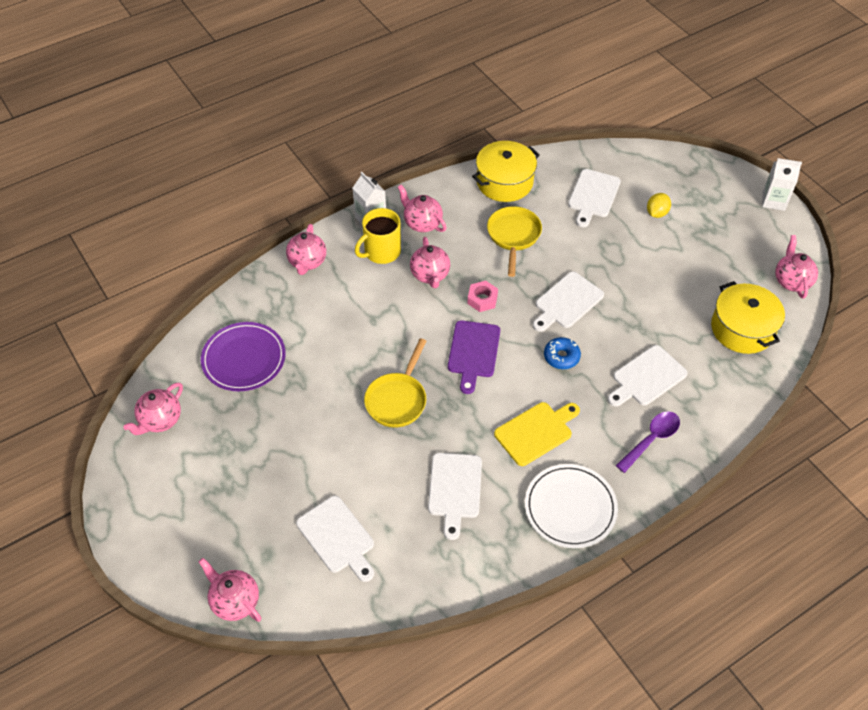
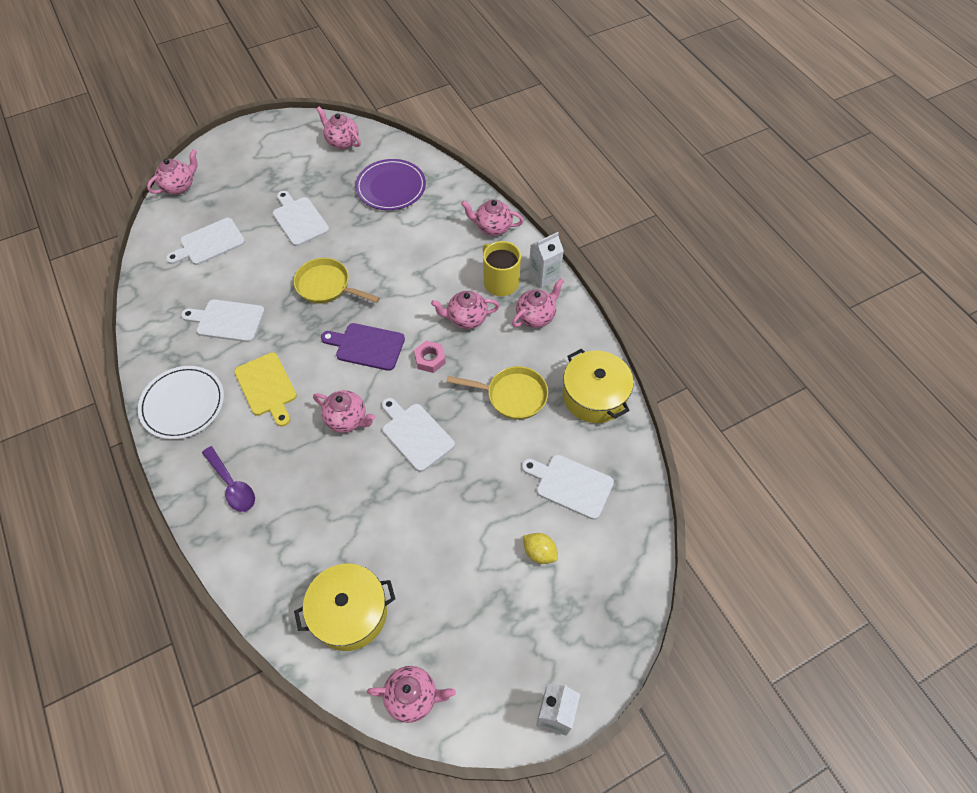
camera: 95 degrees right, 5 degrees up
(561, 357) = (347, 419): blue donut -> pink teapot
(647, 377) = (305, 495): white cutting board -> white cutting board (299, 219)

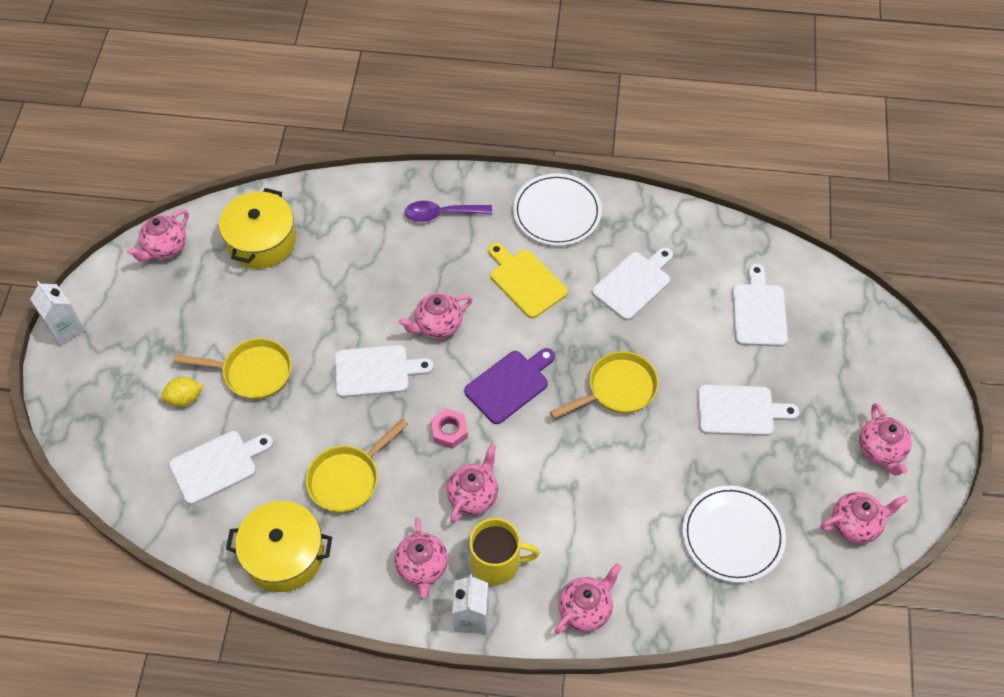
camera: 125 degrees right, 0 degrees up
(179, 186) = (874, 319): pink teapot -> pink teapot (880, 451)
(267, 387) = (525, 281): yellow cutting board -> yellow cutting board turned 45 degrees clockwise
(391, 187) = (732, 535): purple plate -> white plate
(480, 519) = (252, 372): none -> yellow pan

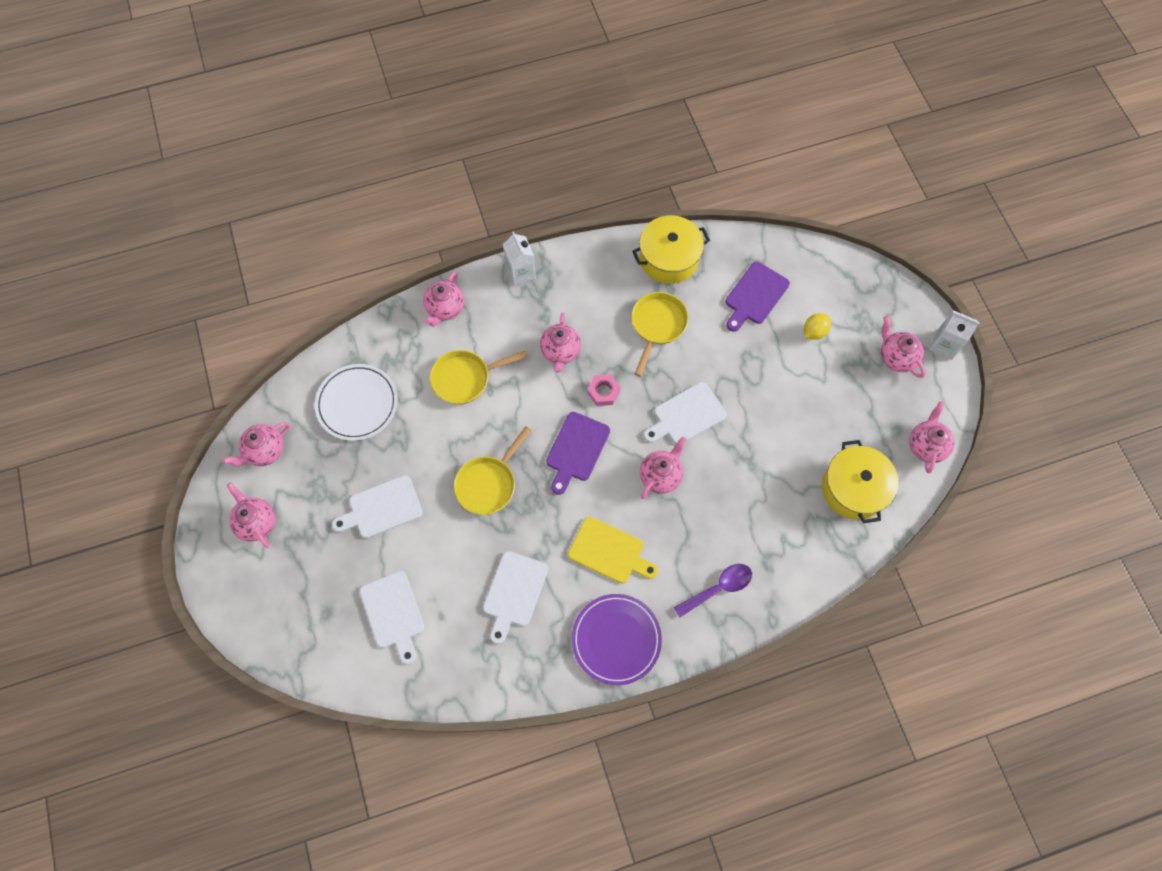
camera: 155 degrees right, 10 degrees up
(217, 465) = (755, 296): white cutting board -> purple cutting board
(252, 372) = (779, 373): yellow pan -> yellow pan (465, 378)
(422, 568) = (570, 289): pink teapot -> pink teapot (896, 357)
(497, 563) = (520, 313): yellow mug -> none
(557, 212) = (616, 639): white plate -> purple plate

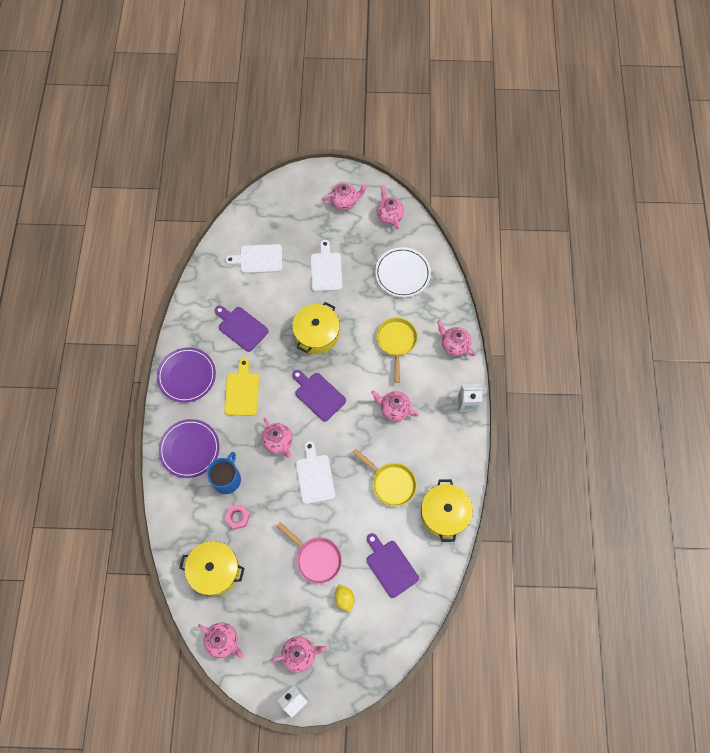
camera: 110 degrees right, 0 degrees up
(488, 484) = (317, 334): yellow pan -> yellow pot
(514, 592) = (241, 327): white cutting board -> purple cutting board
(603, 392) = (353, 427): pink nut -> pink nut (238, 517)
(609, 552) = (242, 391): yellow cutting board -> yellow cutting board turned 135 degrees clockwise
(718, 588) = (189, 449): purple spoon -> purple plate
(736, 521) = (227, 479): none -> blue mug
(784, 378) = (316, 558): none -> pink pan

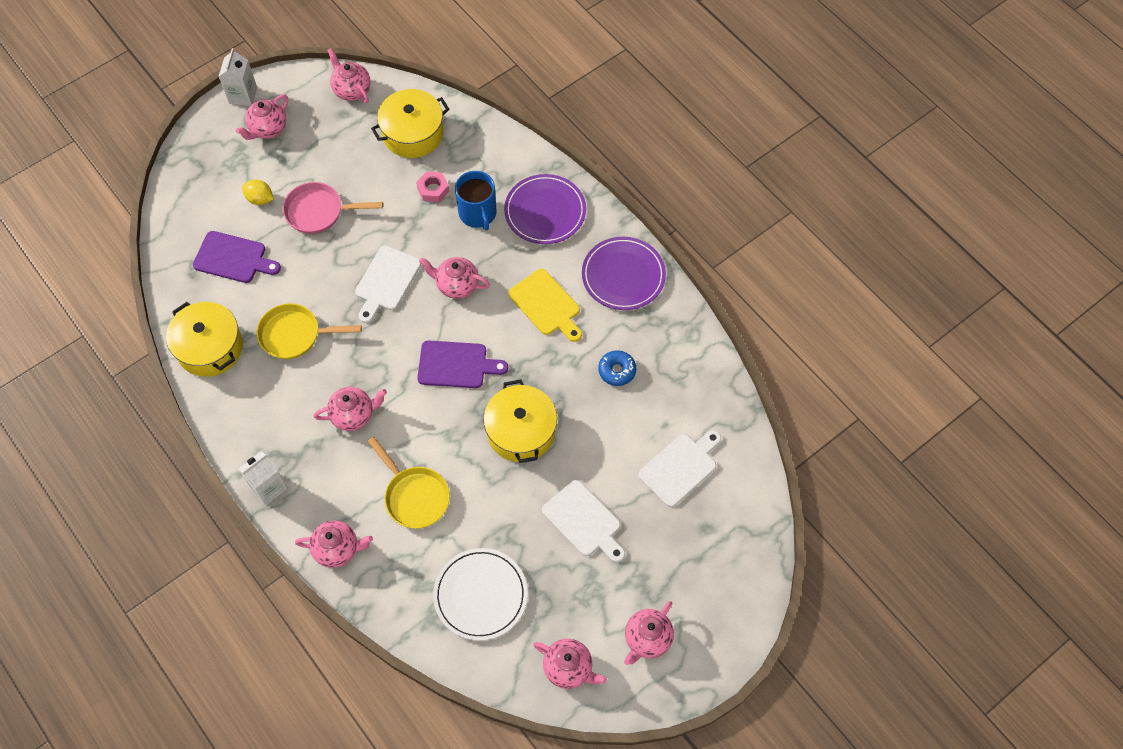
camera: 140 degrees right, 5 degrees down
(223, 641) = (351, 90): pink teapot -> pink teapot turned 60 degrees clockwise
(241, 327) = (617, 371): purple cutting board -> blue donut
(314, 476) = (386, 281): white cutting board -> white cutting board turned 75 degrees clockwise

